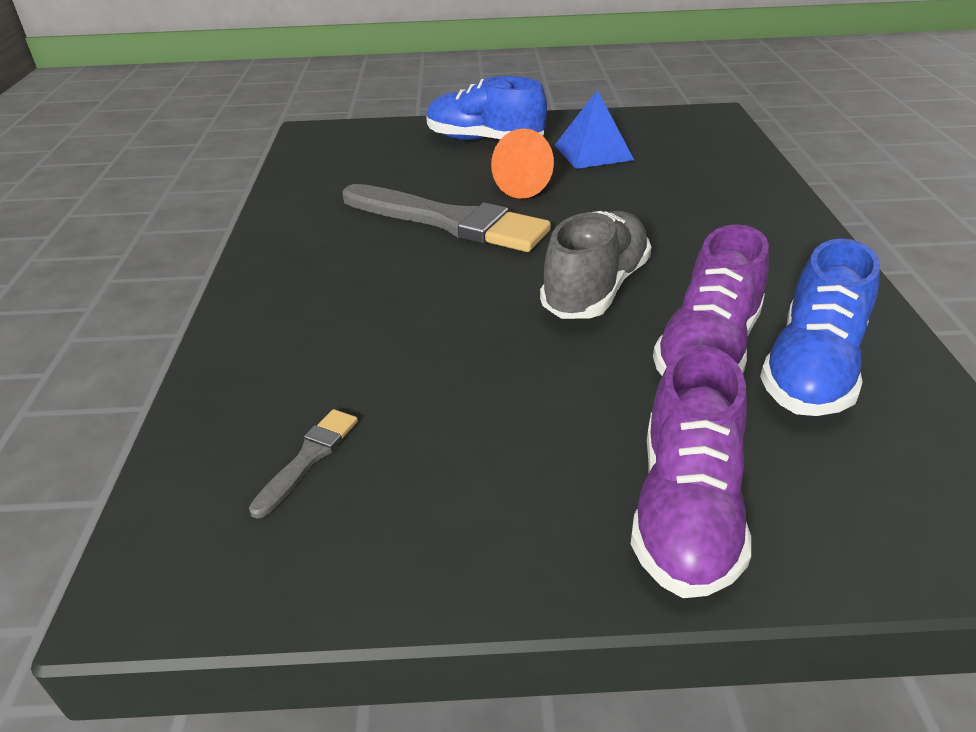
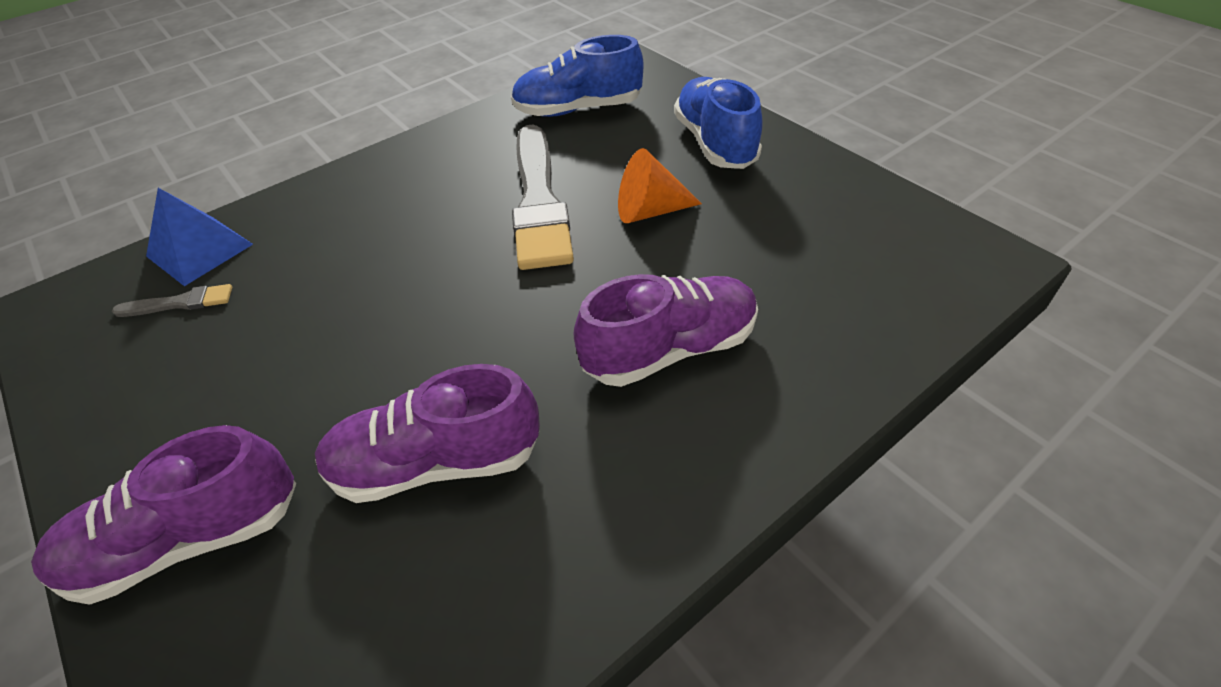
camera: 55 degrees right, 10 degrees up
(593, 152) = (771, 216): blue pyramid -> blue pyramid (199, 250)
(595, 288) = (493, 339): grey shoe -> none
(684, 226) = (670, 349): none -> purple shoe
(812, 369) = (450, 561): blue shoe -> blue shoe (578, 109)

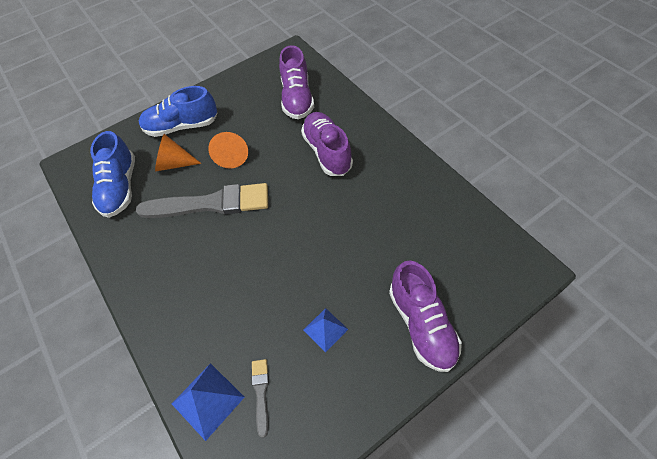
camera: 85 degrees left, 10 degrees up
(247, 374) = (325, 329): none -> blue pyramid
(436, 462) = (382, 231): purple shoe -> purple shoe (297, 98)
(627, 149) = (174, 163): none -> orange cone

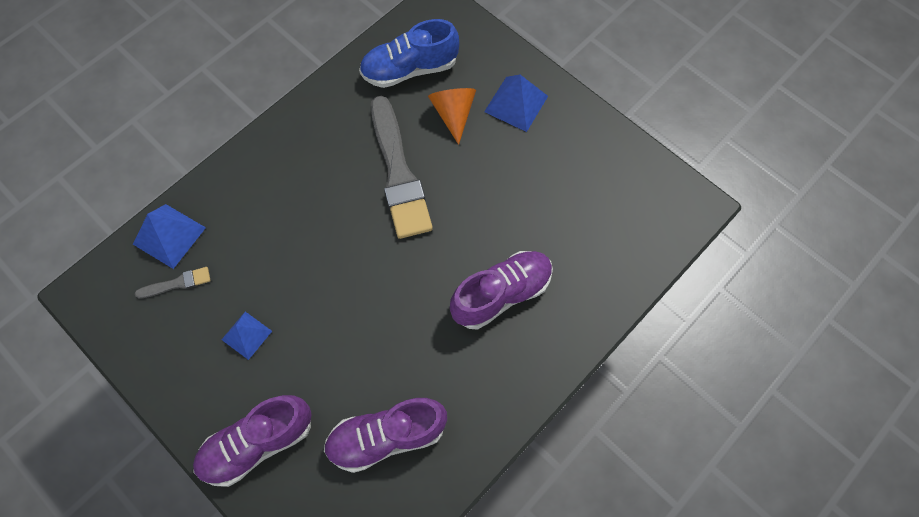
camera: 75 degrees right, 10 degrees up
(182, 126) = (516, 104): blue shoe -> blue pyramid
(232, 155) = (476, 177): orange cone -> none
(297, 98) = (596, 235): purple shoe -> purple shoe (387, 436)

